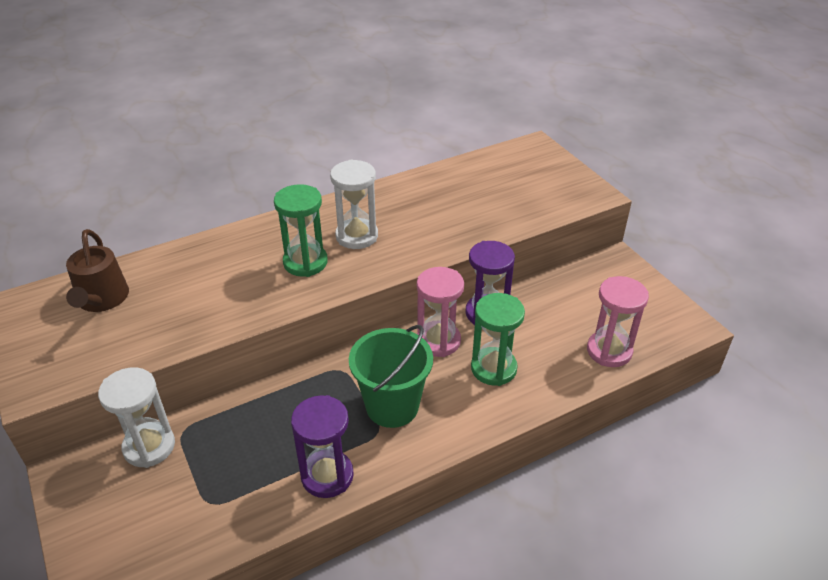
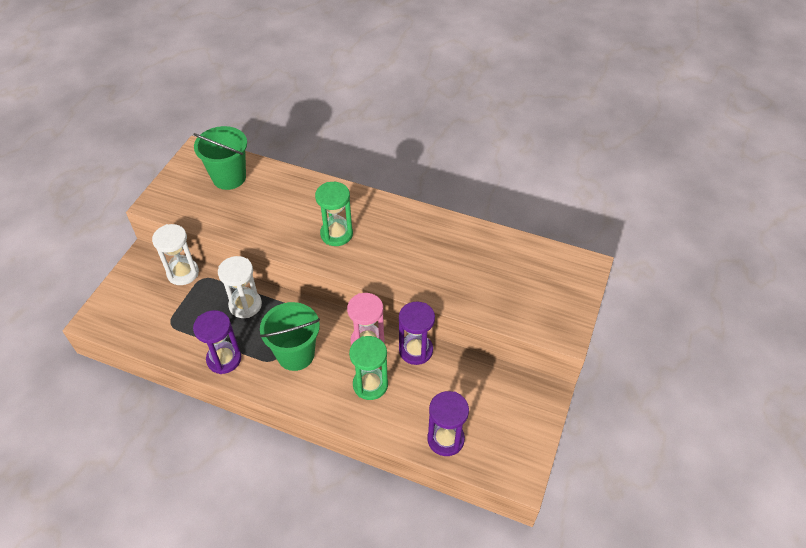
camera: 50 degrees right, 10 degrees up
(102, 299) = (229, 177): brown watering can -> green bucket
(357, 236) = (383, 240): white hourglass -> white hourglass (245, 305)
(609, 351) = (445, 439): pink hourglass -> purple hourglass

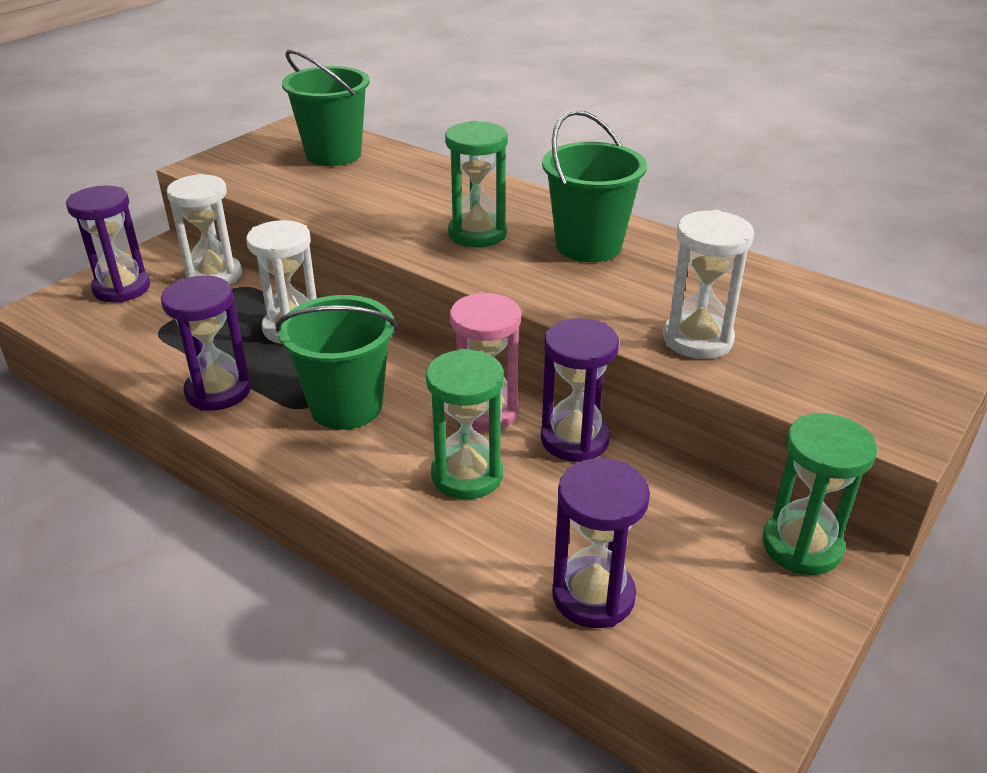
camera: 15 degrees right, 15 degrees down
(133, 294) = (122, 288): none -> purple hourglass
(398, 232) = (588, 246): none -> green bucket
(468, 293) = (697, 339): none -> white hourglass
(530, 390) = (801, 546): none -> green hourglass

